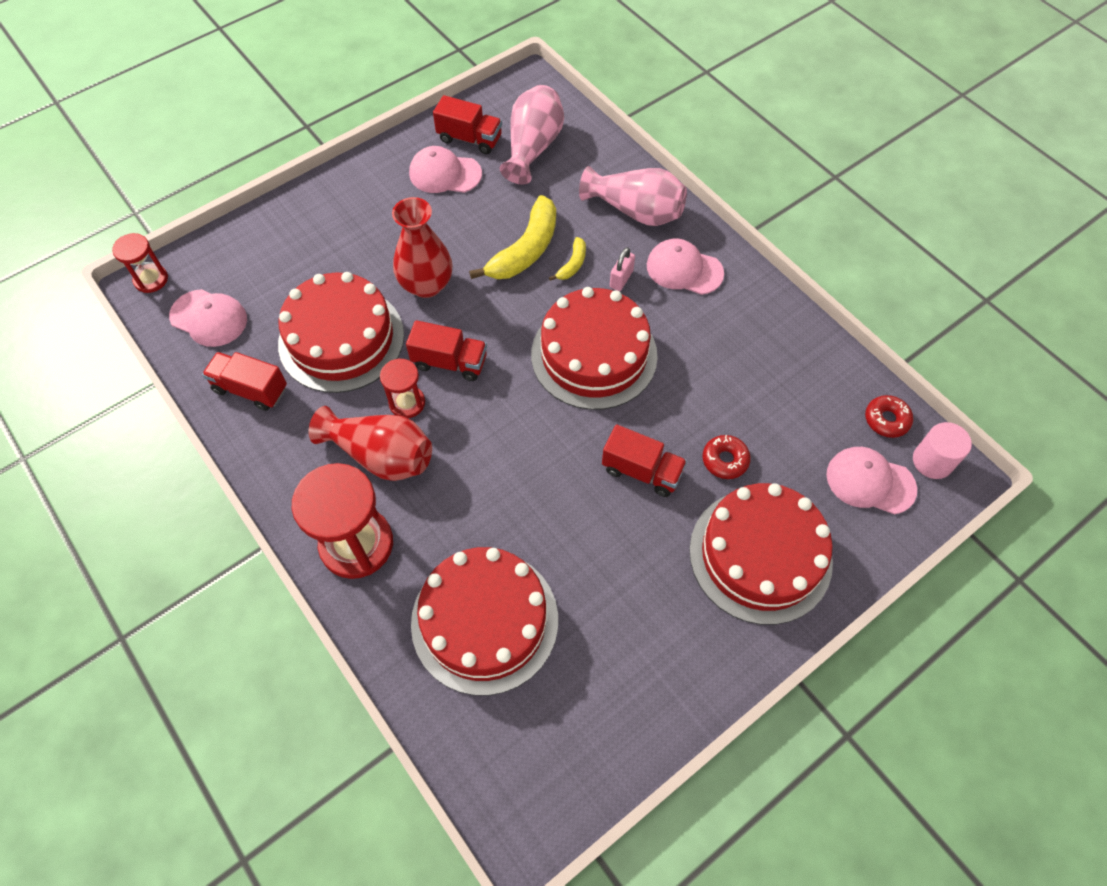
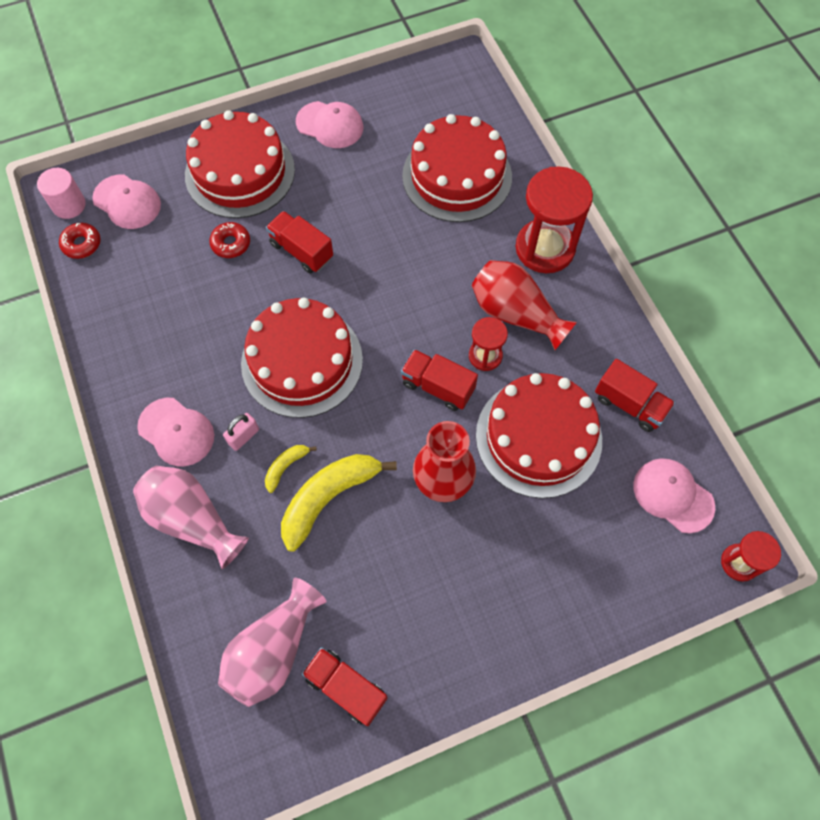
camera: 165 degrees left, 5 degrees up
(445, 174) = (390, 635): pink cap -> pink cap (330, 125)

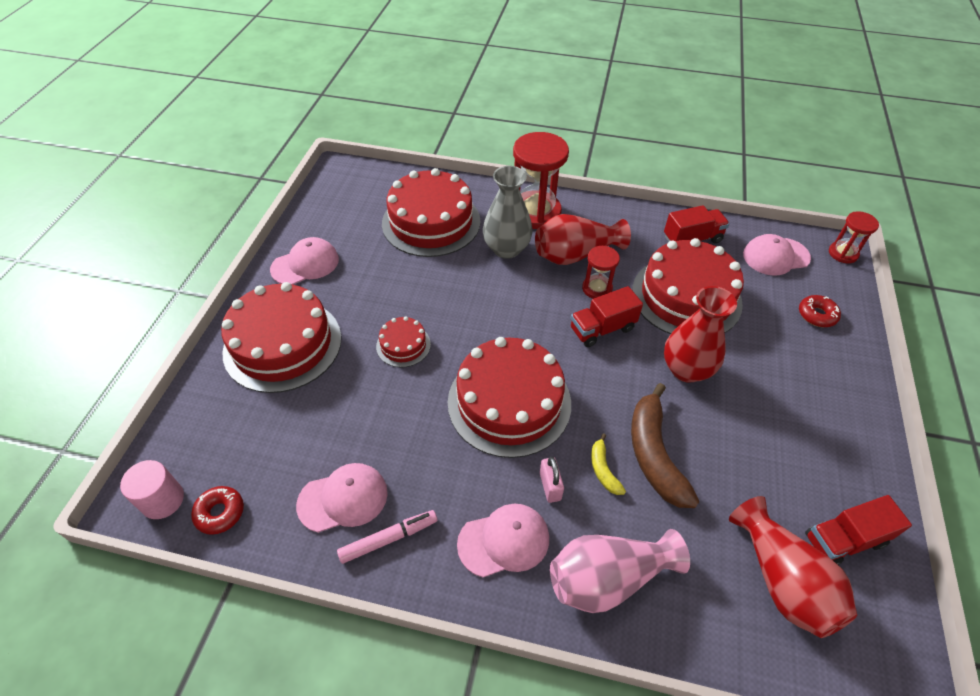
camera: 55 degrees left, 15 degrees down
(127, 202) = (216, 446): pink cap -> pink cap (343, 498)
(129, 357) = (388, 539): none -> pink marker
(231, 244) = (346, 389): red donut -> red donut (817, 315)
(273, 650) = (782, 580): pink vase -> red vase
(301, 251) = (403, 345): red truck -> red cake
(329, 498) = (654, 454): yellow banana -> brown banana
(474, 255) = (506, 249): none -> grey vase

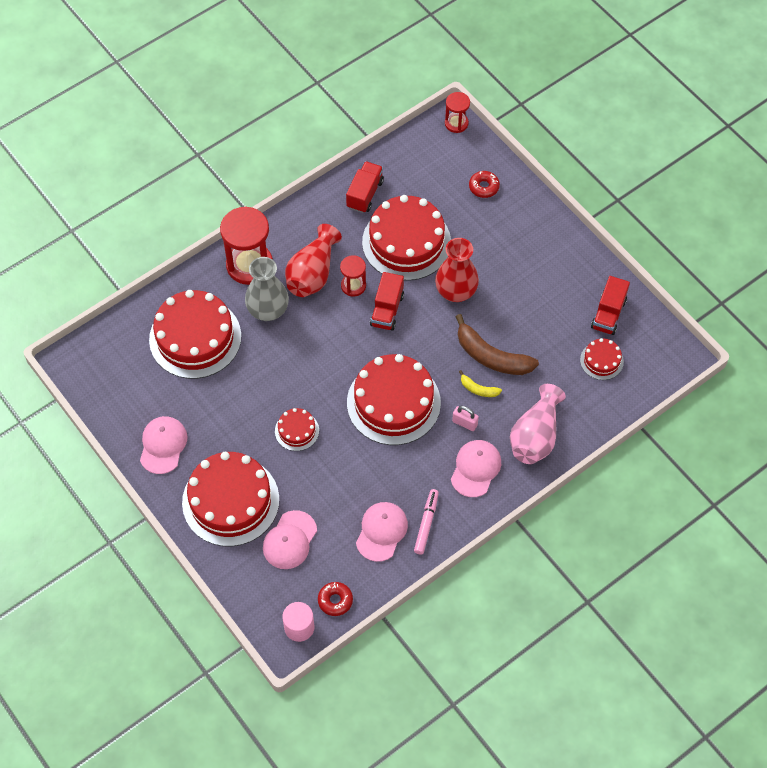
camera: 50 degrees left, 10 degrees up
(775, 256) = (423, 162): pink cap -> pink cap (290, 540)
(782, 580) = (601, 360): red vase -> red cake

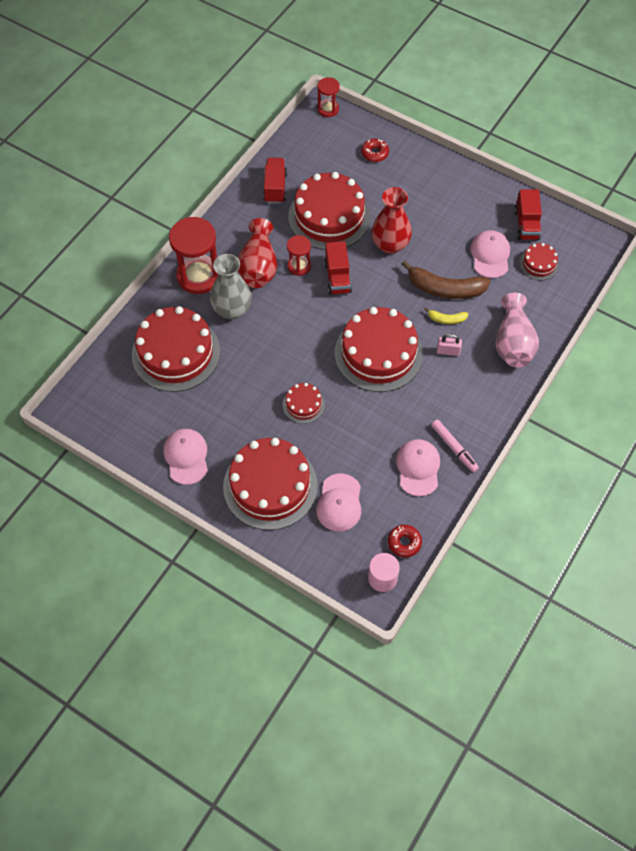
camera: 20 degrees left, 0 degrees up
(426, 523) = (454, 448): pink marker -> pink marker turned 150 degrees clockwise
(475, 469) = (475, 387): pink cap -> pink cap (490, 255)

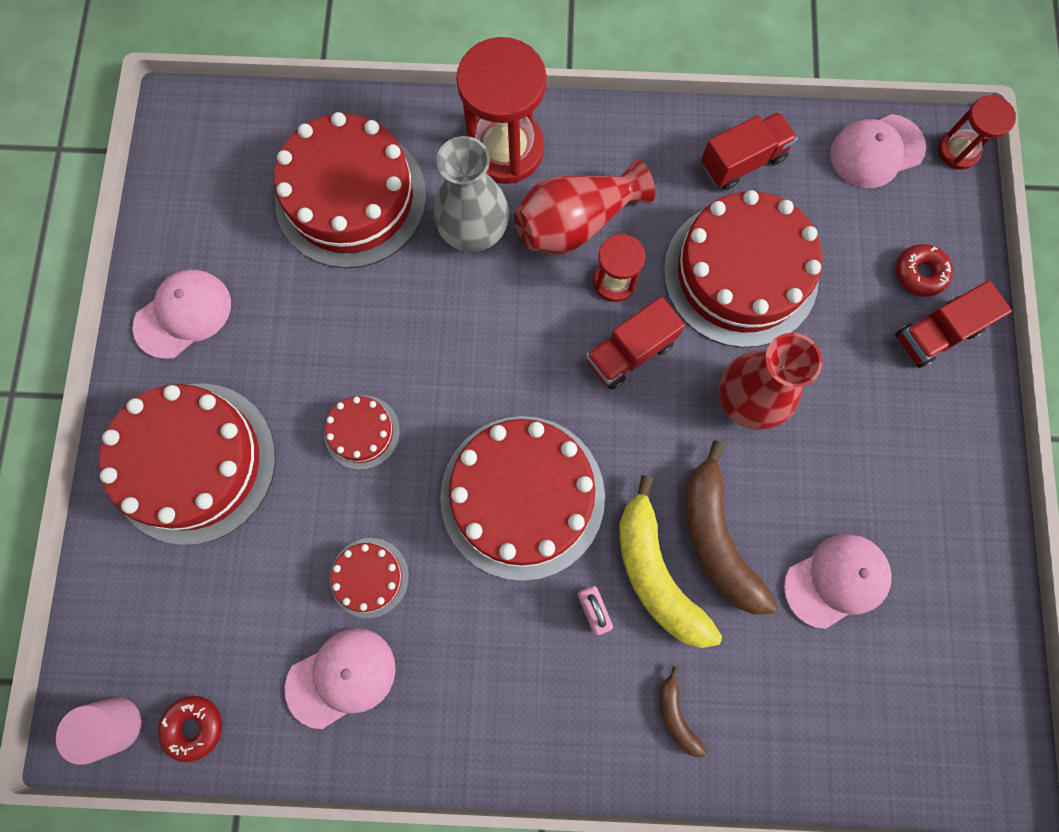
camera: 60 degrees right, 15 degrees up
(339, 503) = (216, 584): pink cap -> pink cap (876, 151)
(446, 319) = (656, 573): yellow banana -> yellow banana, size x2.07
(454, 448) = (410, 718): pink marker -> none
(513, 343) = (676, 715): pink vase -> brown banana
(526, 225) = (946, 612): red truck -> red truck (936, 334)
(539, 264) = (875, 678): red cake -> red cake (369, 577)

